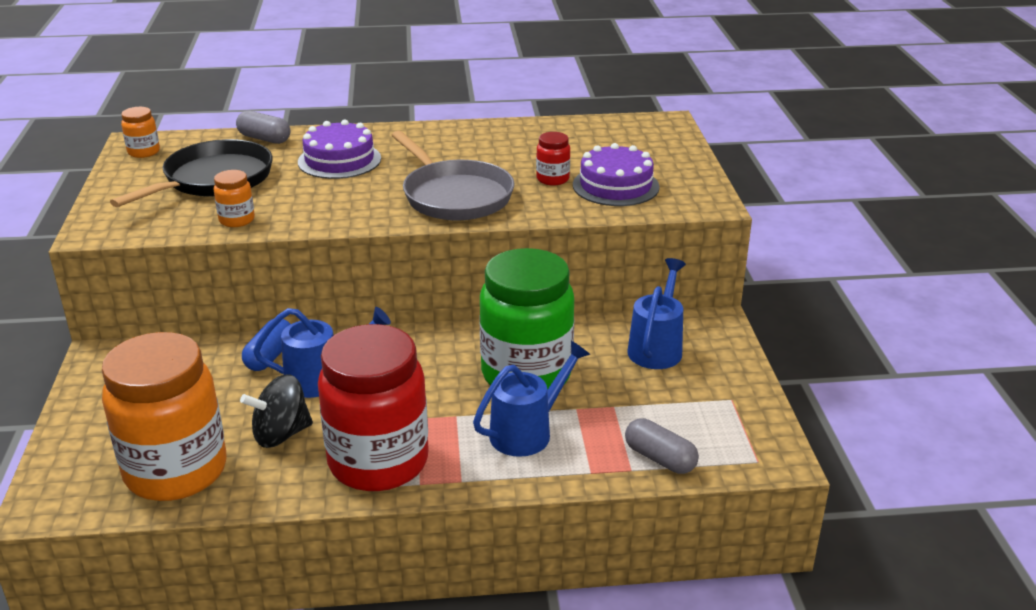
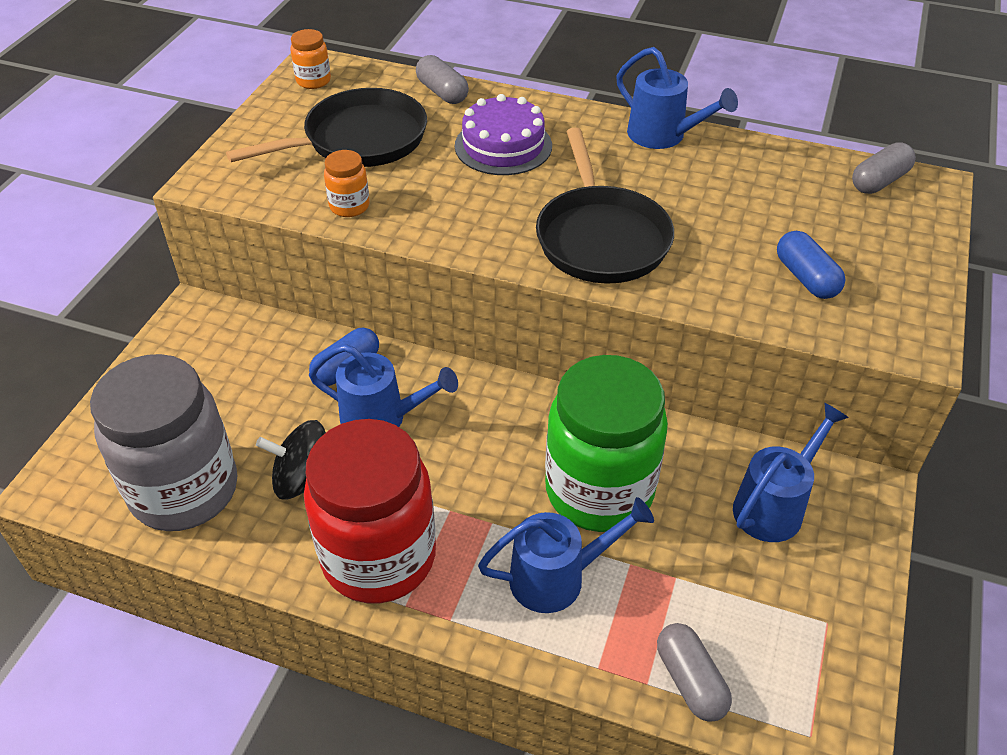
camera: 25 degrees right, 15 degrees up
(176, 471) = (184, 490): orange jar -> grey jar
(454, 196) = (600, 237): grey pan -> black pan
(461, 131) = (664, 136): none -> blue watering can
(552, 179) = (732, 244): red jar -> none
(615, 186) = (806, 278): purple cake -> blue capsule
(630, 126) = (879, 181): none -> grey capsule

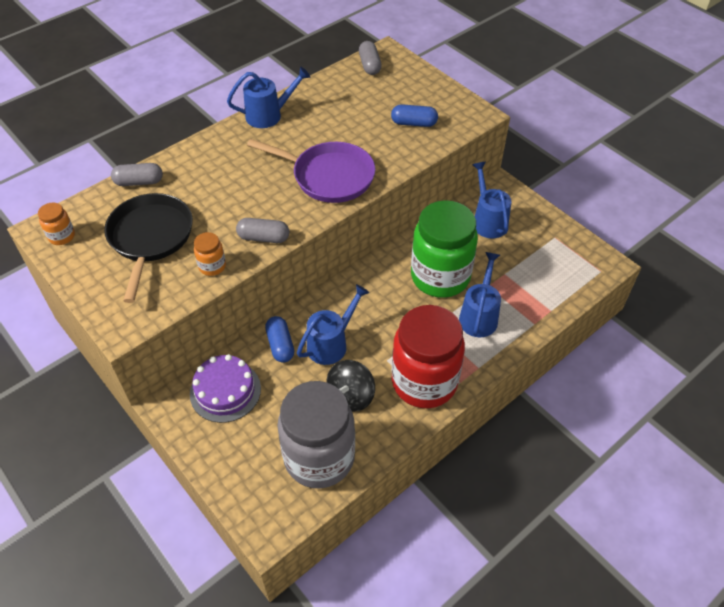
camera: 60 degrees left, 5 degrees up
(503, 146) = (217, 179): purple cake -> purple cake (225, 391)
(600, 237) = (328, 176): black pan -> purple pan
(690, 681) = (557, 295): grey capsule -> grey capsule (263, 238)

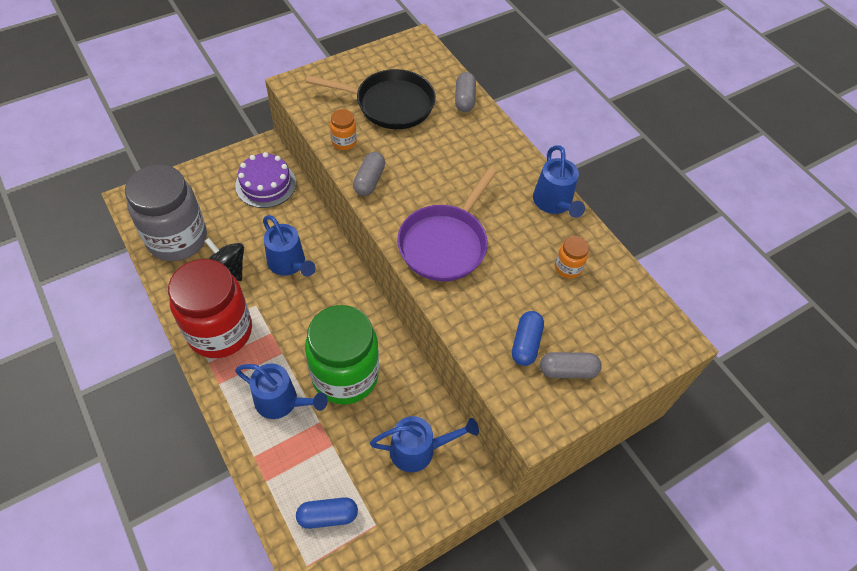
camera: 95 degrees right, 5 degrees up
(62, 236) = (406, 52): orange jar -> orange jar (567, 268)
(280, 345) = (300, 226): blue capsule -> blue capsule (327, 516)
(369, 65) = (647, 316): grey capsule -> grey capsule (567, 370)

